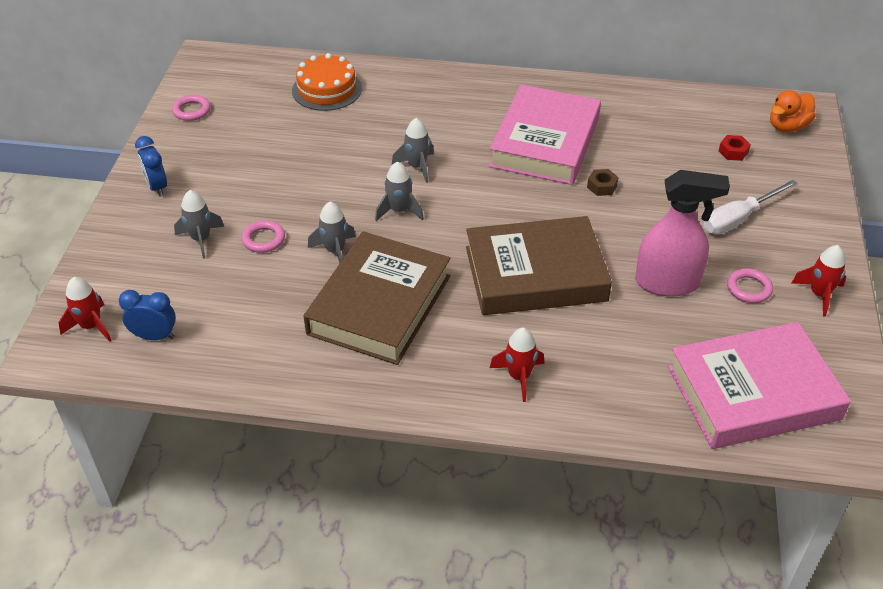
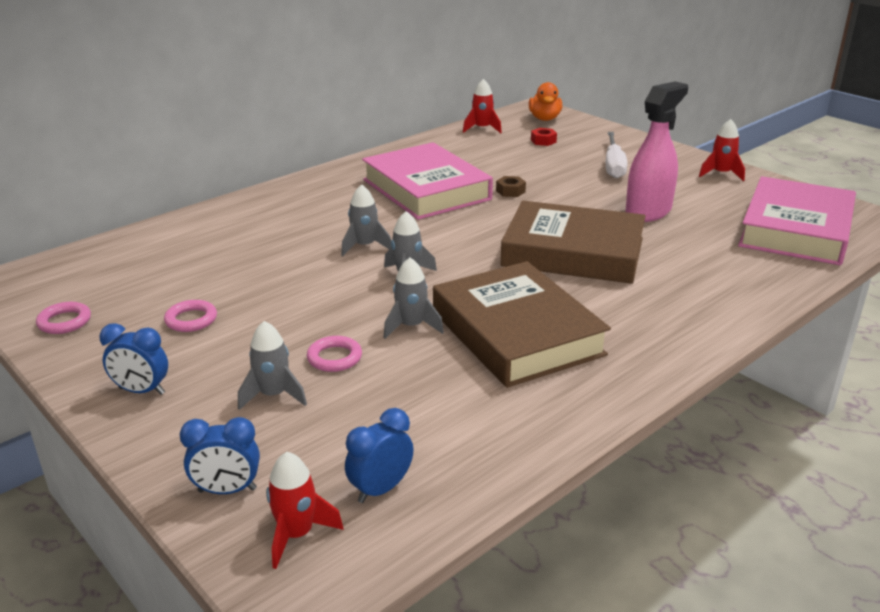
camera: 50 degrees left, 15 degrees down
(103, 278) = (227, 490): none -> blue clock
(327, 89) = (184, 243): orange cake -> none
(519, 377) = (686, 306): red rocket -> red rocket (482, 129)
(535, 274) = (573, 252): brown book -> brown book turned 75 degrees clockwise
(748, 288) = (688, 190): pink ring -> pink ring (191, 320)

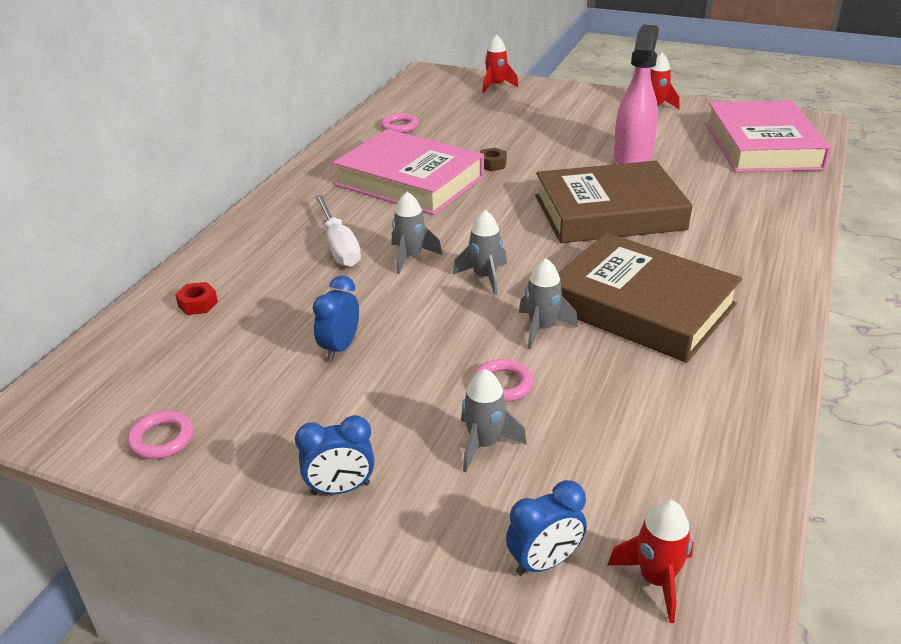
camera: 25 degrees left, 5 degrees up
(191, 320) = (310, 390): pink ring -> pink ring (400, 126)
(381, 489) = (682, 503): blue clock -> blue clock (340, 347)
(482, 129) = (399, 104): red rocket -> red rocket (496, 86)
(543, 141) = (470, 106): red nut -> red nut (198, 304)
(544, 119) = (449, 82): orange duck -> none
(613, 166) = (558, 118): white screwdriver -> white screwdriver (339, 246)

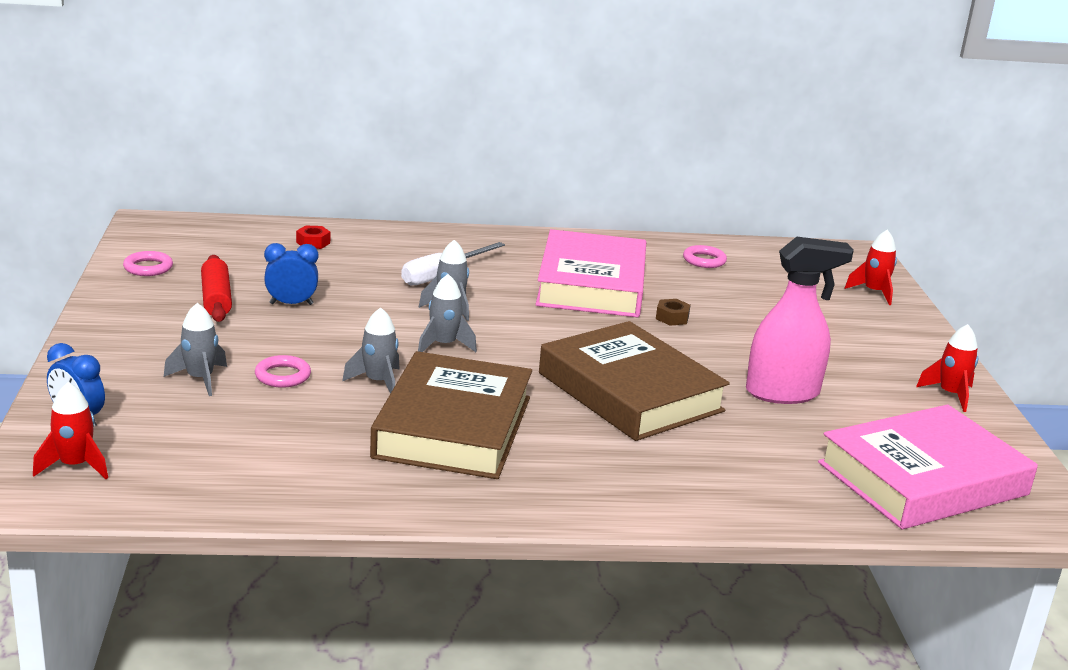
camera: 60 degrees right, 10 degrees down
(291, 398) = (216, 299): none -> red rolling pin
(340, 489) = (124, 335): blue clock -> none

